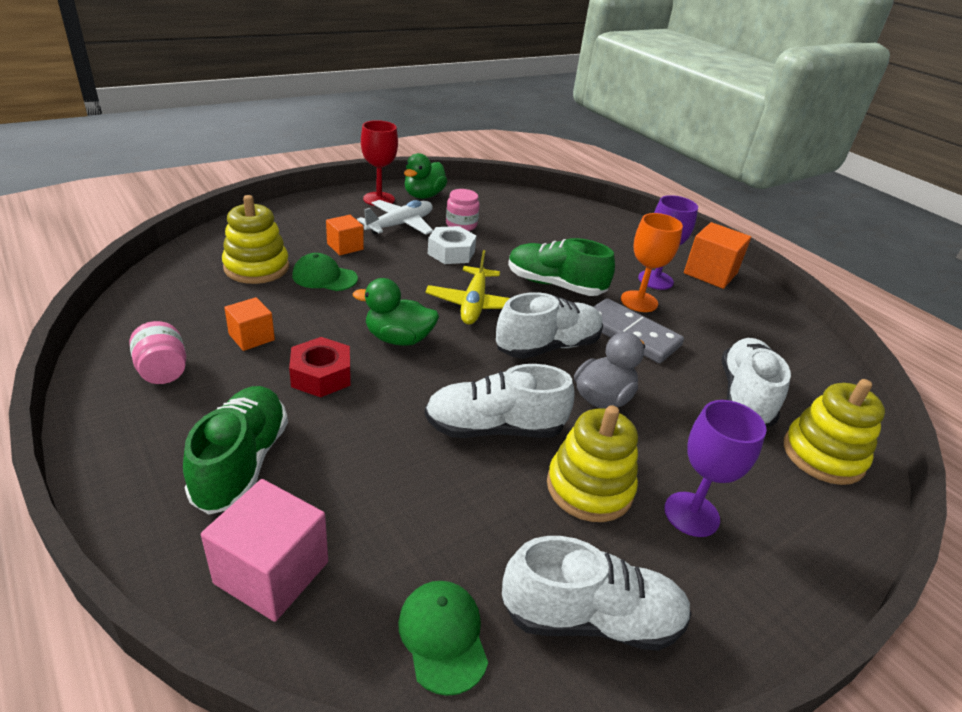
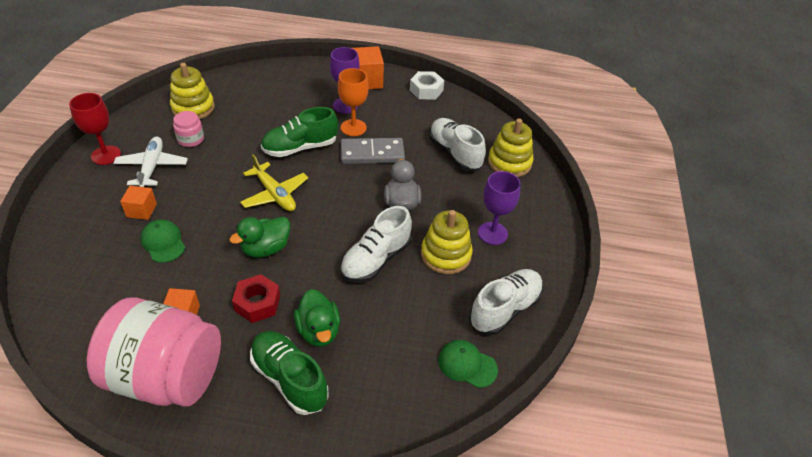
camera: 45 degrees left, 10 degrees up
(163, 371) = (167, 376): pink jar -> pink jar, size x2.47
(256, 268) = (108, 269): yellow stacking toy -> yellow stacking toy (193, 108)
(272, 572) = (375, 406): pink cube -> none
(324, 277) = (163, 242): green cap -> green cap turned 90 degrees clockwise
(423, 196) = (132, 131): green duck -> green duck (318, 331)
(451, 252) = (214, 166): white nut -> white nut (426, 90)
(548, 346) = (344, 192): white shoe -> none

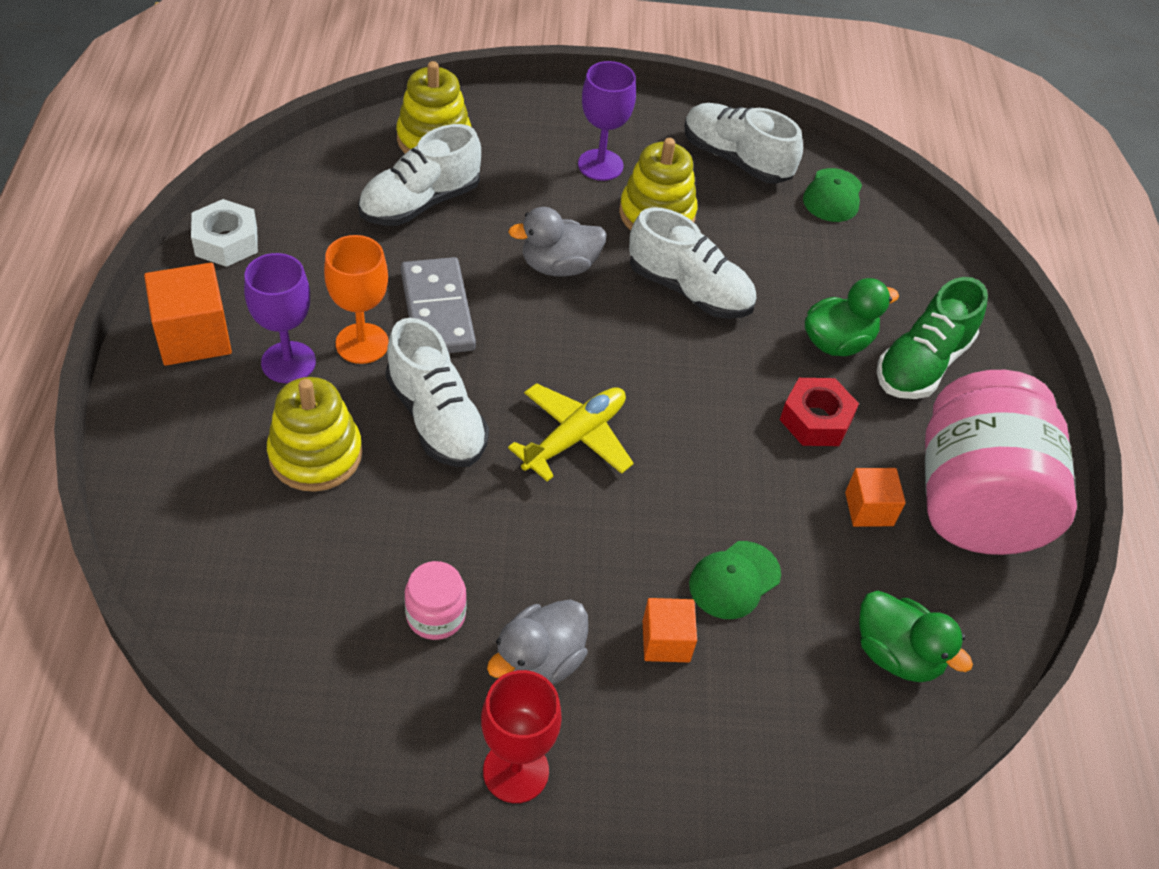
camera: 100 degrees left, 5 degrees up
(152, 167) = (538, 663): white plane -> grey duck
(193, 108) = (317, 642): yellow stacking toy -> yellow stacking toy (315, 454)
(265, 248) = (706, 428): green duck -> green duck (896, 654)
(300, 148) = (436, 419): green shoe -> white shoe

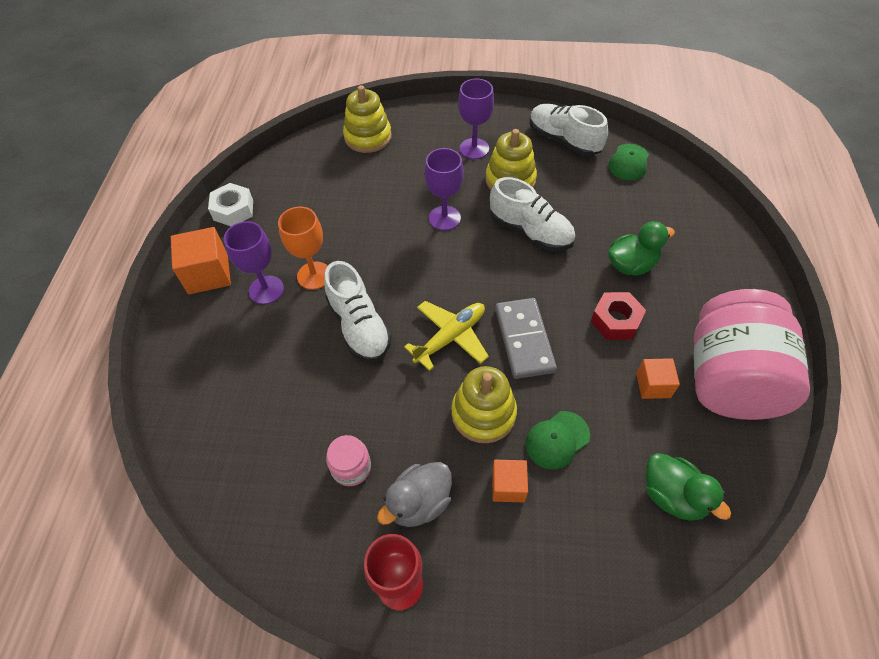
camera: 10 degrees right, 5 degrees up
(315, 454) = (279, 353): yellow stacking toy -> yellow stacking toy (483, 413)
(420, 203) = (357, 179): white shoe -> none
(437, 310) = (364, 251): grey domino -> grey domino (524, 340)
(559, 266) = (444, 218): grey duck -> purple goblet
(922, 364) = (690, 278): green shoe -> none

